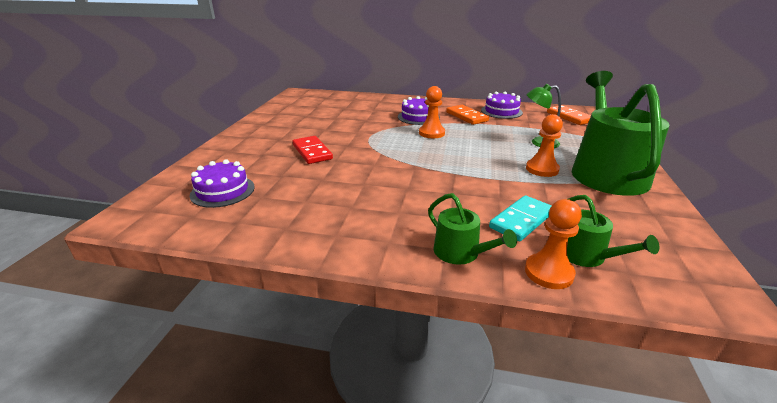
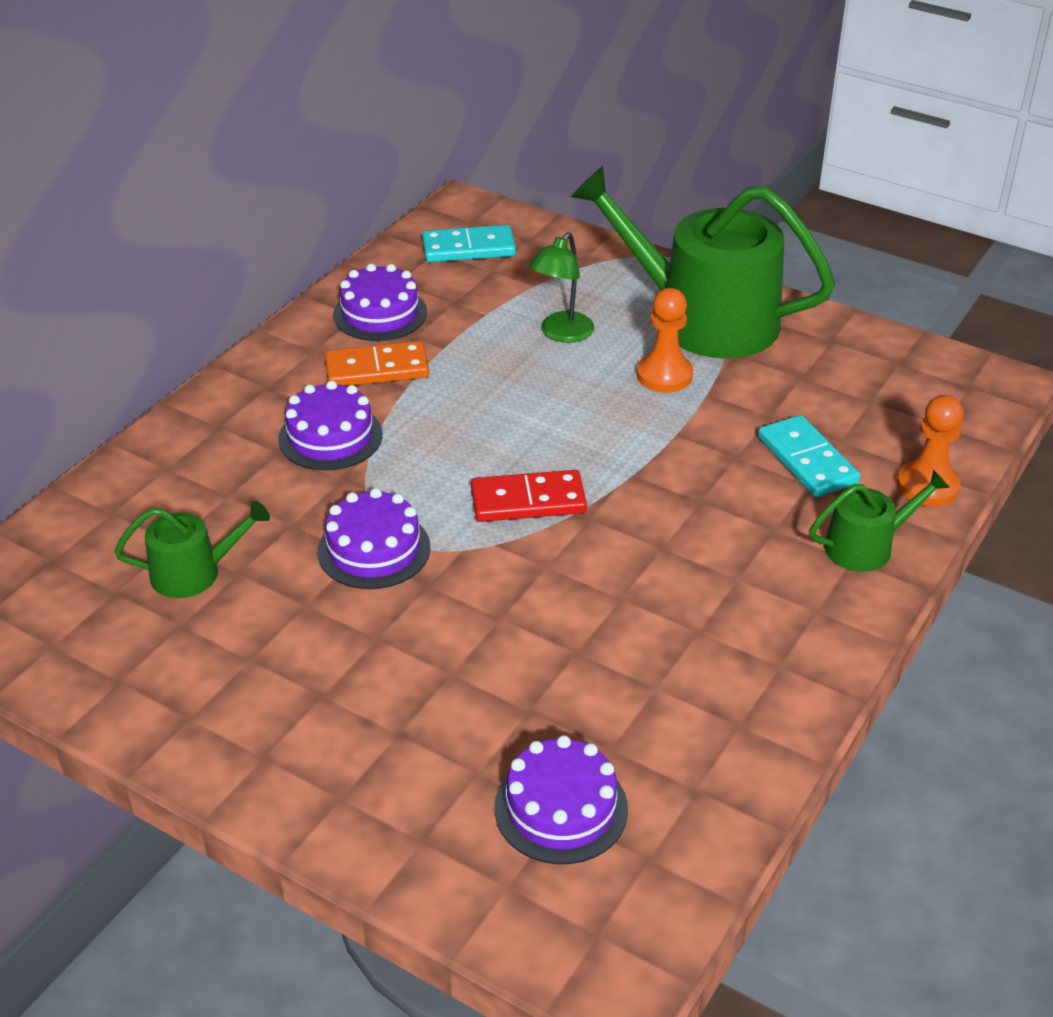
camera: 70 degrees left, 10 degrees up
(312, 152) = (434, 646): red domino -> red domino (528, 501)
(361, 133) = (374, 549): none -> purple cake
(431, 133) = (437, 446): orange pawn -> none
(569, 117) = (468, 248): orange domino -> turquoise domino
(586, 255) = (903, 441): green watering can -> green watering can (194, 573)

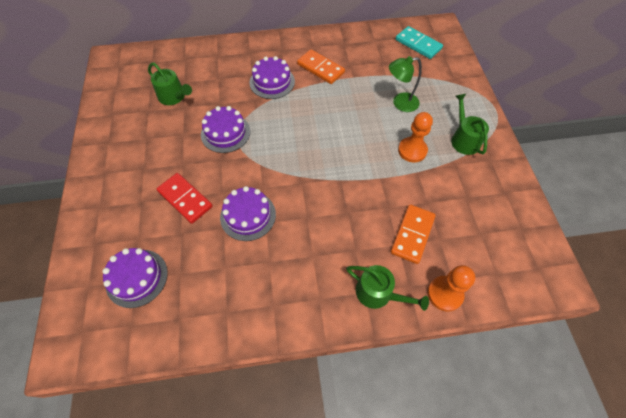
camera: 50 degrees right, 20 degrees up
(380, 313) = (351, 48): purple cake -> purple cake (248, 215)
(528, 501) = (292, 158): red domino -> red domino (185, 199)
(703, 319) = (464, 139): green watering can -> green watering can, size x0.46
(807, 460) = (412, 234): turquoise domino -> orange domino

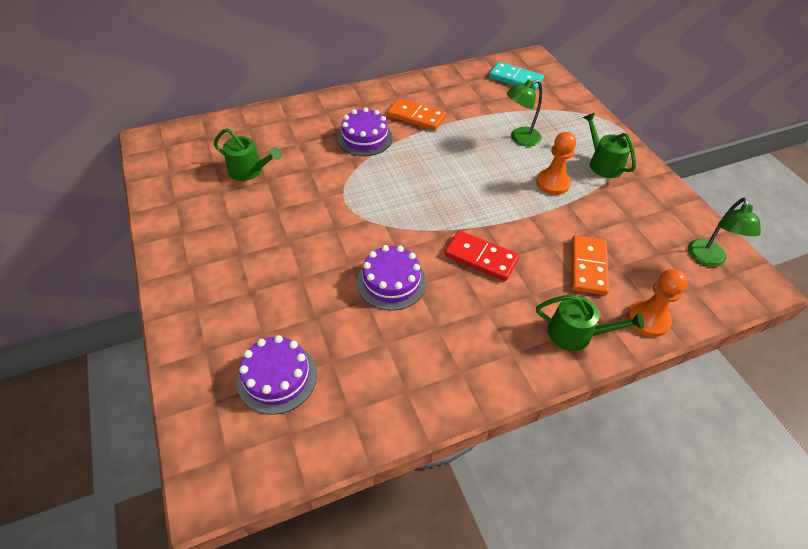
camera: 15 degrees left, 10 degrees down
(185, 199) = (306, 278): red domino -> red domino (481, 258)
(225, 133) = (329, 199): purple cake -> none
(521, 249) = (707, 259): none -> green lamp

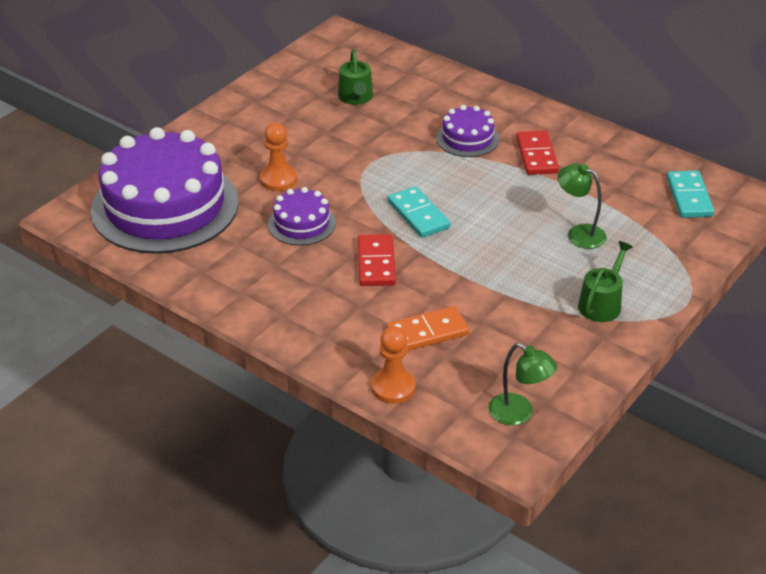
camera: 60 degrees right, 10 degrees down
(277, 377) = (165, 206): purple cake -> purple cake, size x2.19
(416, 117) = (536, 155): orange domino -> red domino
(437, 205) = (418, 215): none -> turquoise domino
(552, 183) = (528, 277): orange pawn -> orange pawn (278, 179)
(576, 333) = (336, 345): green watering can -> none
(707, 259) = (519, 414): green lamp -> green lamp turned 120 degrees counterclockwise

